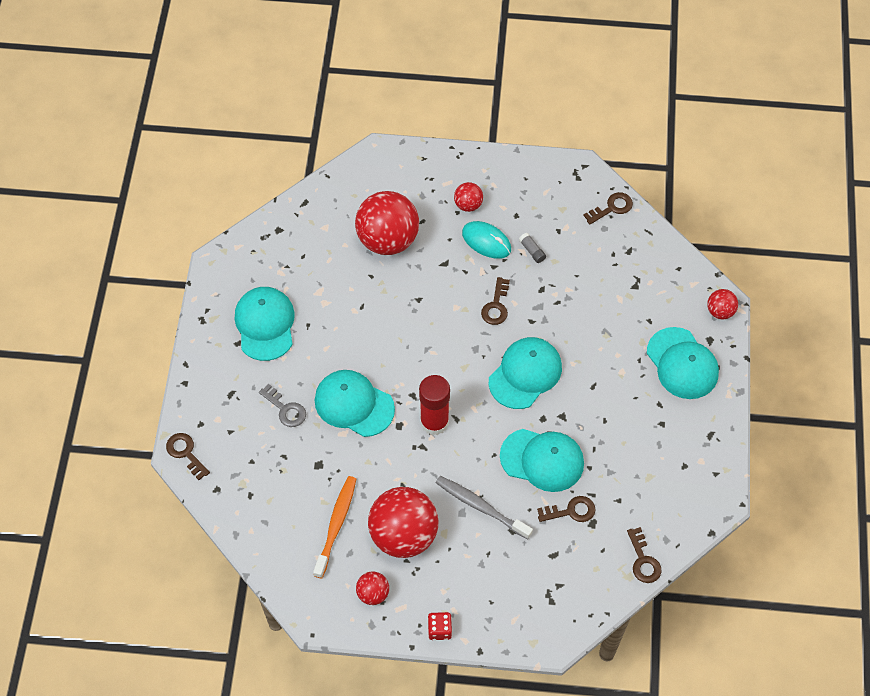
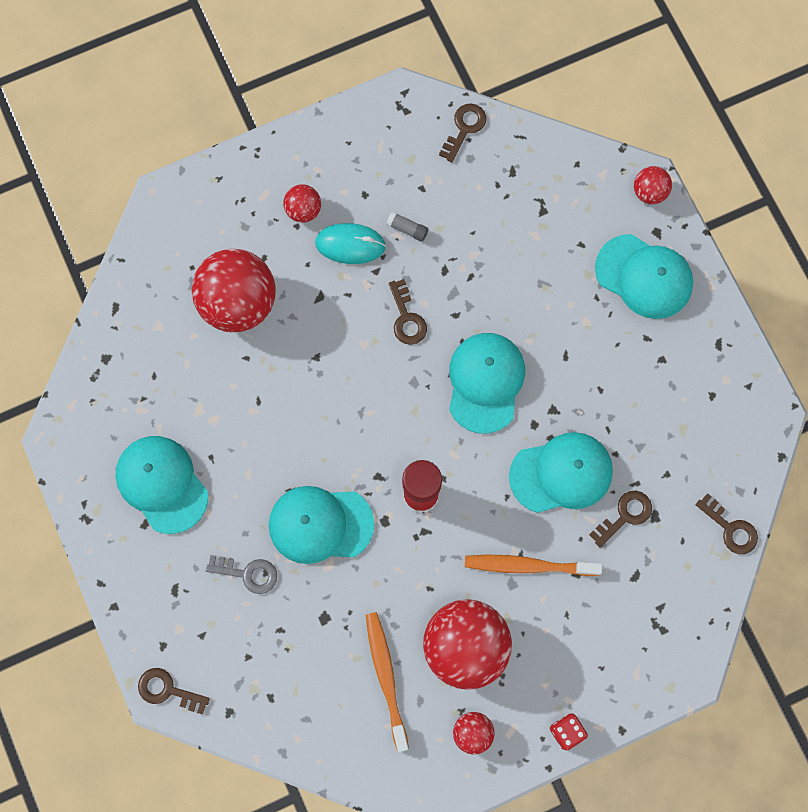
camera: 30 degrees left, 15 degrees up
(481, 507) = (528, 565): grey toothbrush -> orange toothbrush

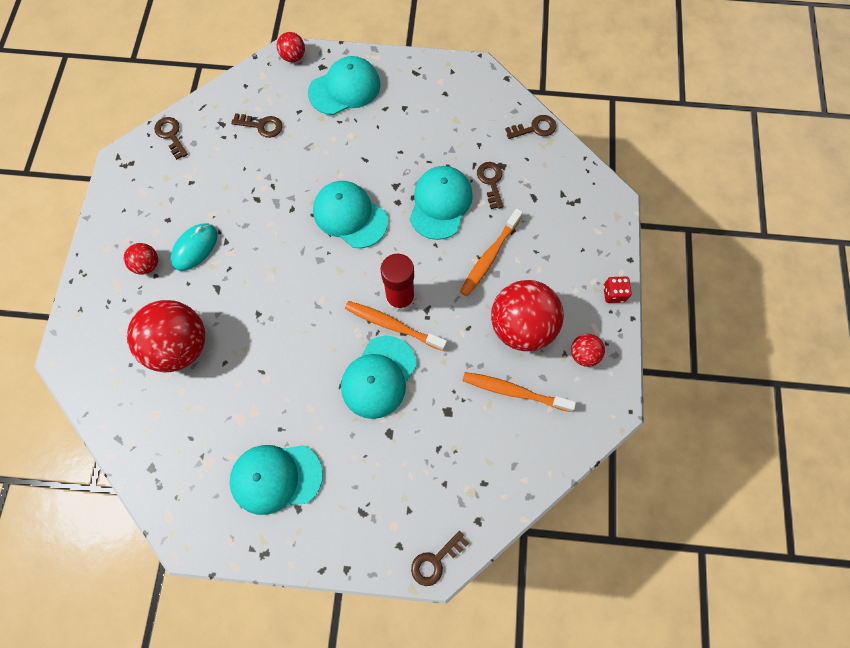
camera: 60 degrees left, 5 degrees down
(248, 573) = (383, 449): grey key -> none
(385, 505) = (392, 325): none -> orange toothbrush
(406, 318) = (272, 240): brown key -> brown key (261, 126)
(407, 229) = (211, 206): grey glue stick -> none

